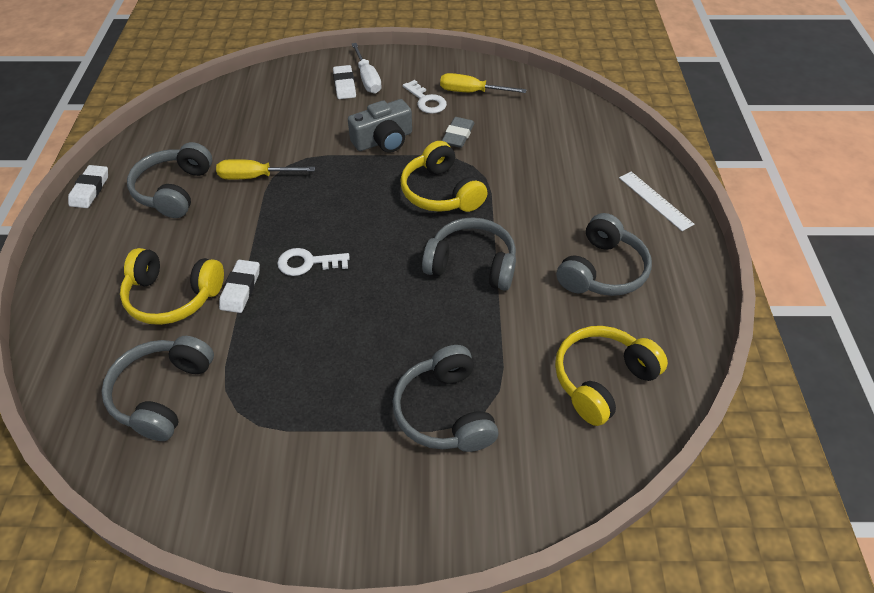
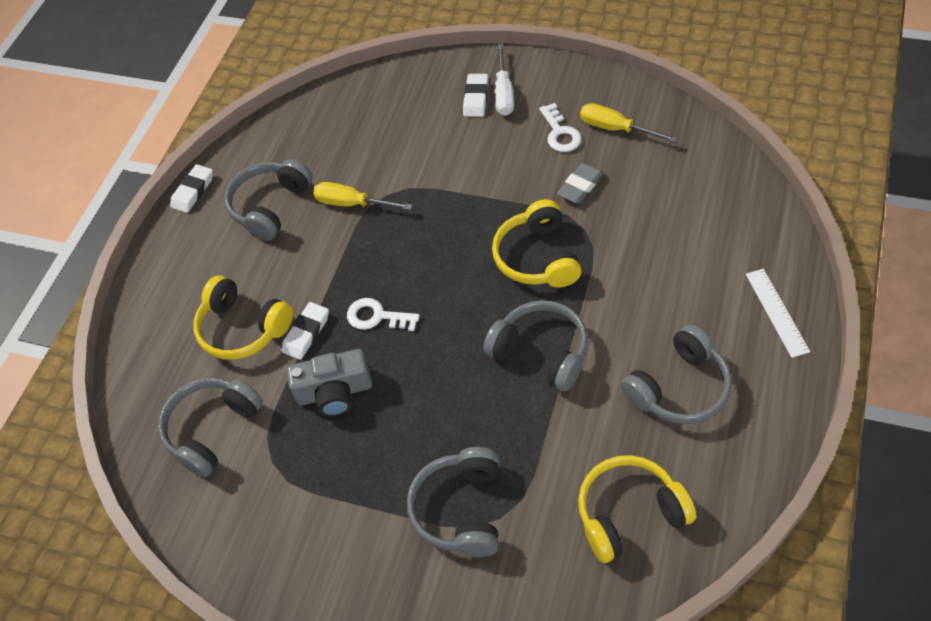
camera: 25 degrees right, 5 degrees up
(383, 140) = (496, 179): grey camera -> grey camera (334, 392)

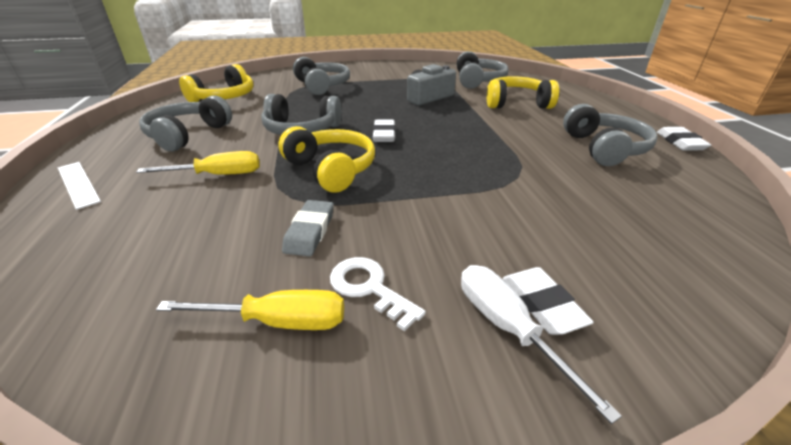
camera: 145 degrees right, 20 degrees down
(306, 333) = (474, 109): white eraser -> white eraser (384, 134)
(352, 204) = (539, 164): yellow screwdriver -> yellow screwdriver (218, 175)
(377, 316) = (436, 121): white key -> none

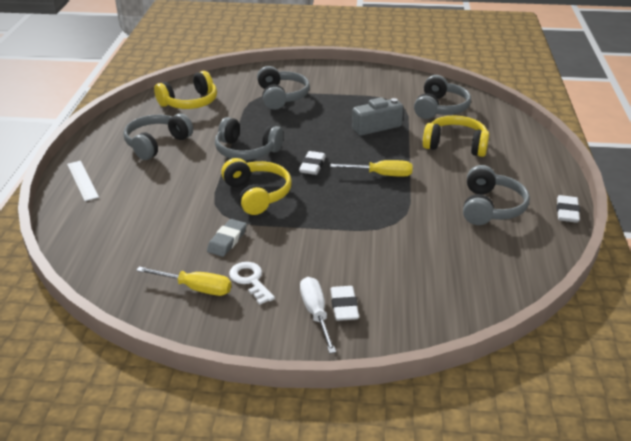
camera: 15 degrees right, 0 degrees up
(218, 175) = (175, 187): yellow screwdriver -> yellow screwdriver (381, 175)

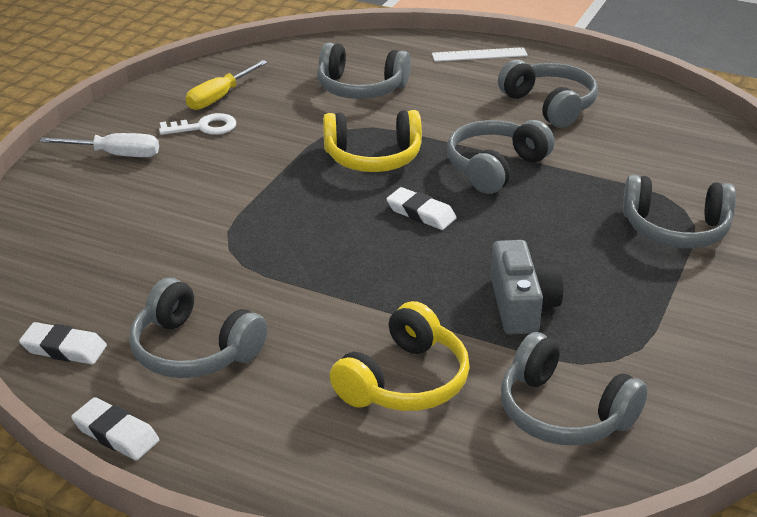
camera: 110 degrees right, 0 degrees up
(155, 221) = (360, 88): none -> grey headphones
(190, 102) = (676, 143): yellow headphones -> none
(227, 241) = (288, 124): grey eraser -> none
(344, 306) = (109, 173): white eraser -> white eraser (64, 348)
(381, 175) = (357, 269): yellow screwdriver -> none

